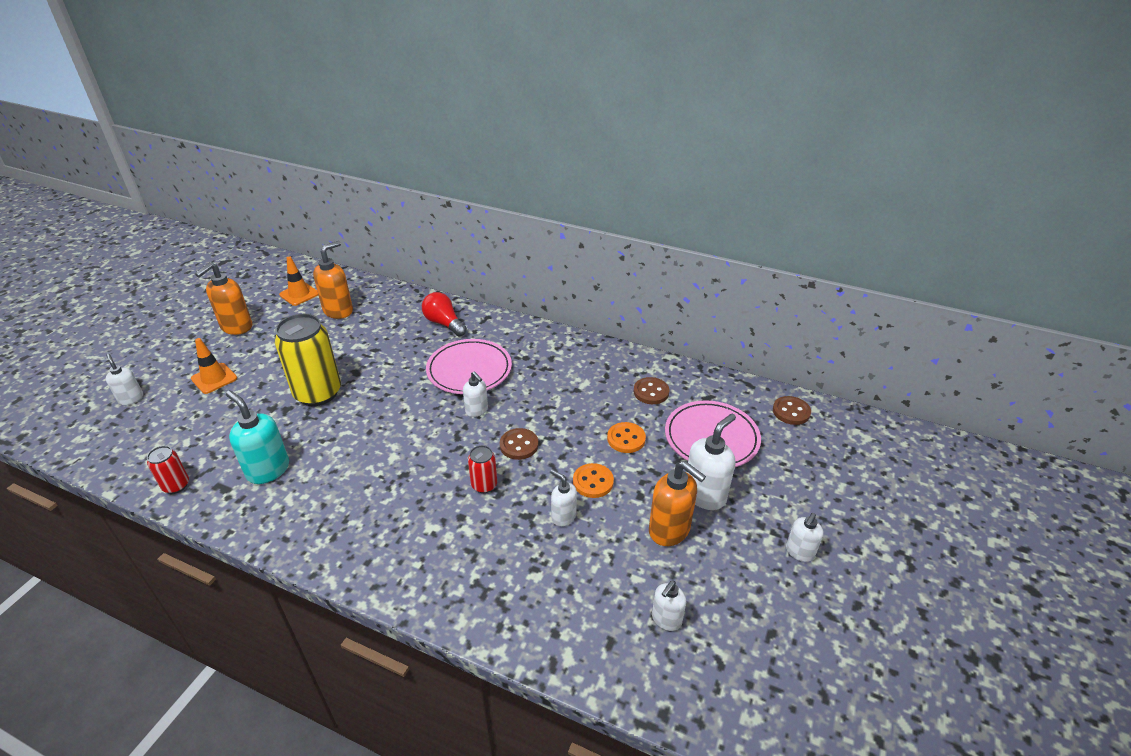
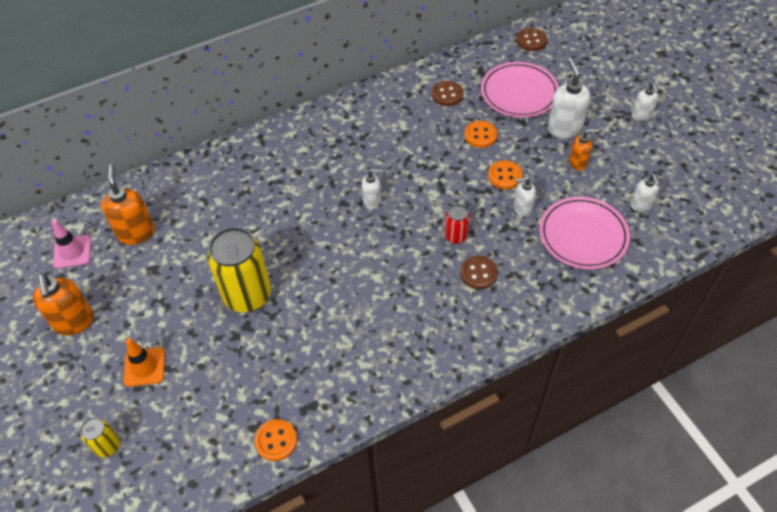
camera: 50 degrees left, 15 degrees up
(131, 398) = (107, 446): white soap dispenser -> yellow can
(176, 485) = (276, 441): red can -> orange button
(268, 470) = (316, 367): turquoise soap dispenser -> none
(299, 294) = (72, 252): orange traffic cone -> pink traffic cone
(444, 323) = (238, 168): red light bulb -> none
(469, 370) = (319, 182): pink plate -> pink plate (583, 236)
(519, 445) = (433, 196): brown button -> brown button (478, 273)
(669, 530) = (578, 163): orange soap dispenser -> orange soap dispenser, size x0.60

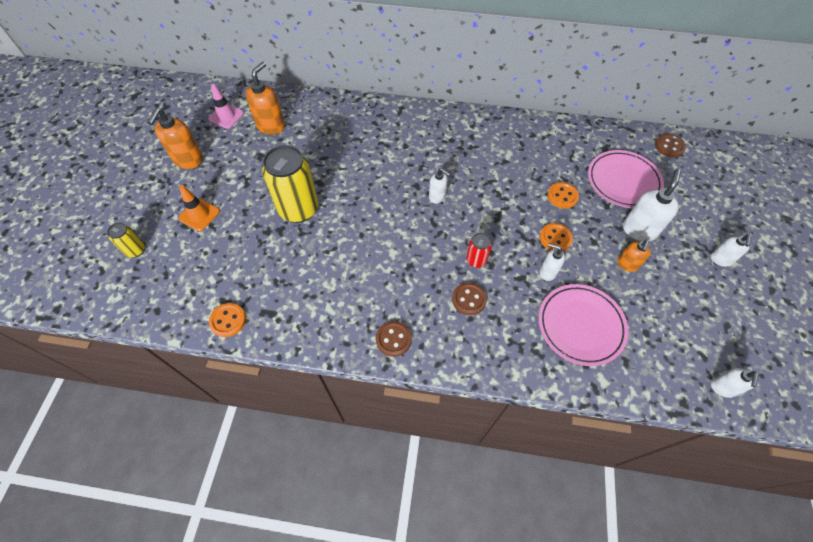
camera: 35 degrees right, 5 degrees up
(447, 94) = (562, 151): brown button -> brown button (393, 339)
(578, 163) = (627, 264): orange soap dispenser -> orange soap dispenser turned 90 degrees clockwise
(641, 205) = (655, 334): white soap dispenser -> white soap dispenser (722, 388)

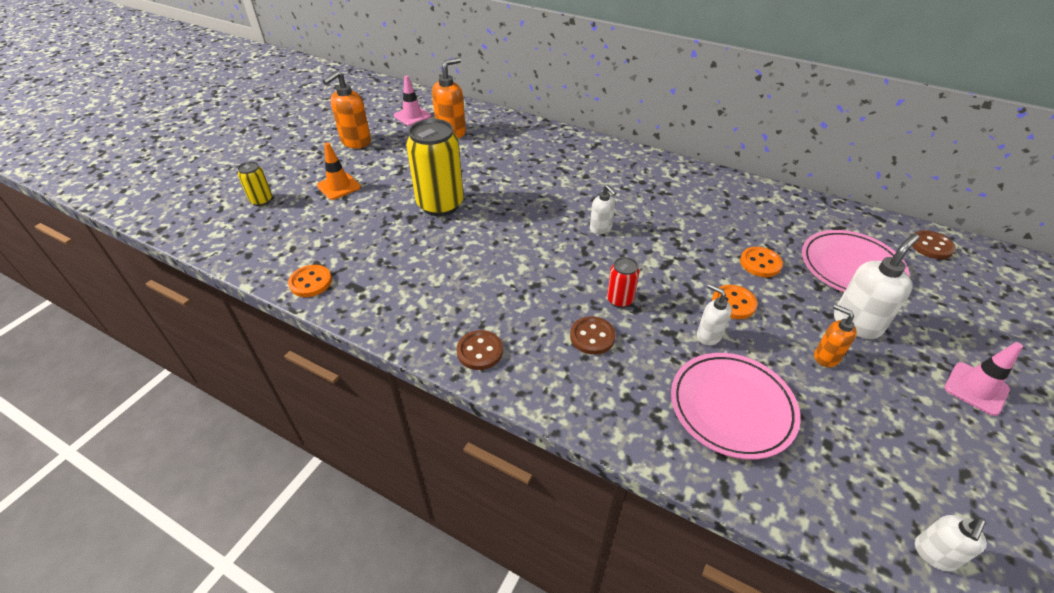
camera: 20 degrees right, 15 degrees down
(627, 264) = (826, 357): orange soap dispenser -> orange soap dispenser turned 90 degrees clockwise
(720, 260) = (976, 389): white soap dispenser -> pink traffic cone

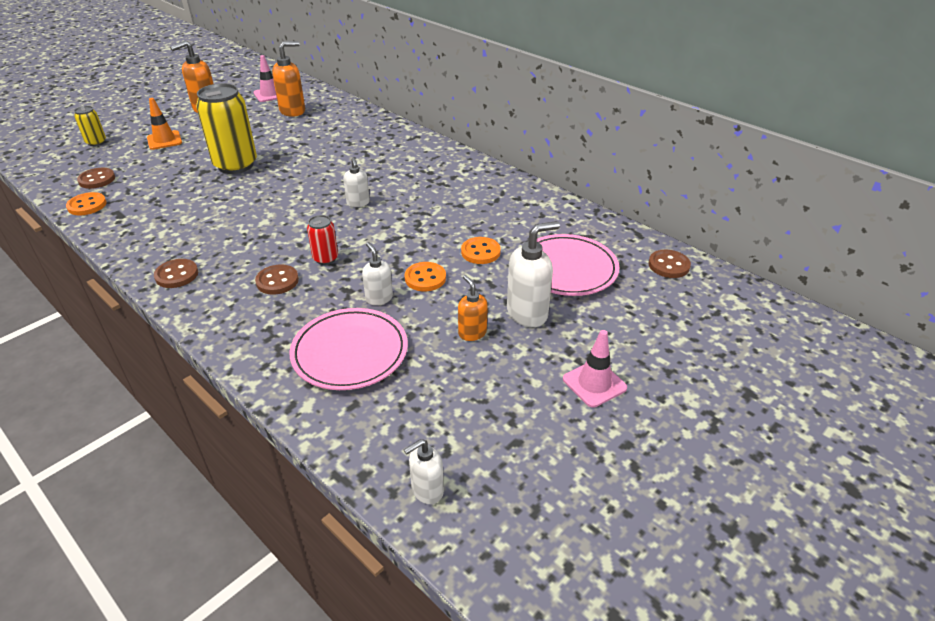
camera: 15 degrees right, 5 degrees down
(297, 247) = (97, 179): none -> brown button

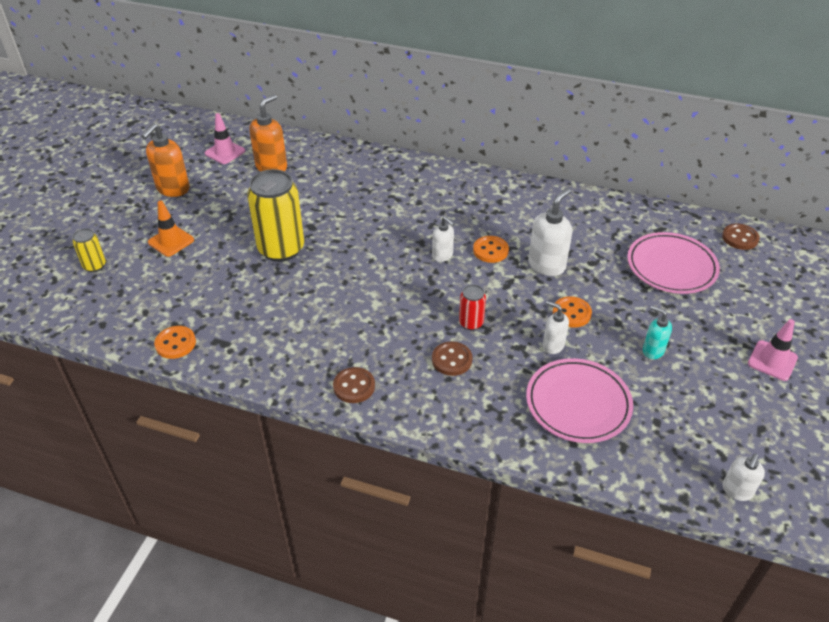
camera: 25 degrees left, 5 degrees up
(97, 179) = (150, 310): brown button -> none
(472, 333) = (652, 350): orange soap dispenser -> turquoise soap dispenser
(480, 252) = (592, 272): orange button -> orange button (490, 250)
(527, 313) = (677, 318): white soap dispenser -> white soap dispenser (546, 265)

